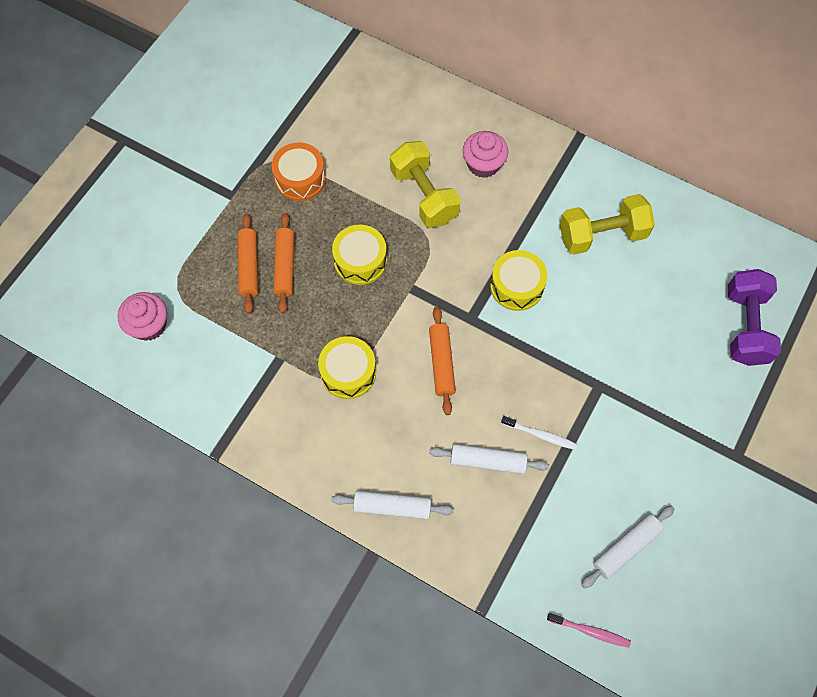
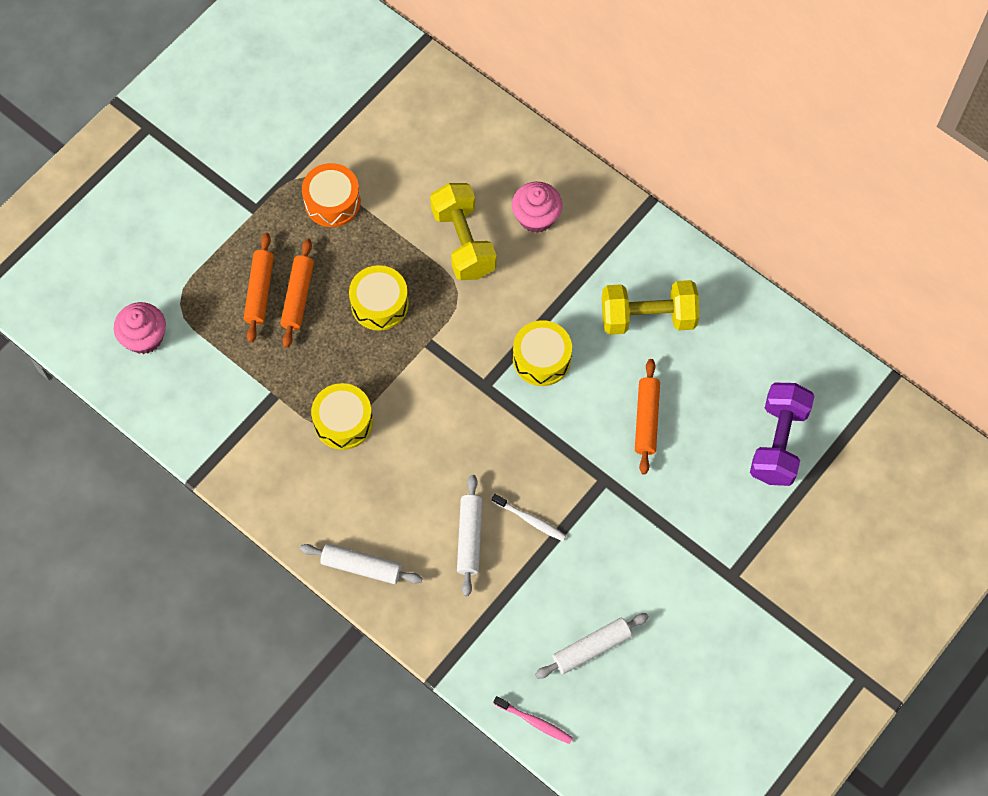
camera: 10 degrees right, 0 degrees up
(442, 363) = (443, 428): orange rolling pin -> orange rolling pin (646, 419)
(488, 461) = (469, 538): white rolling pin -> white rolling pin turned 75 degrees clockwise

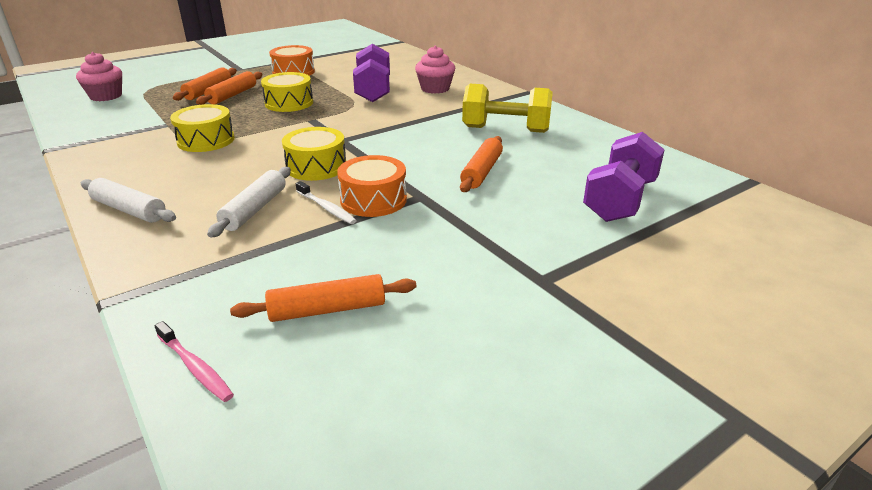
camera: 15 degrees right, 35 degrees down
(463, 242) = (373, 91): yellow dumbbell -> purple dumbbell
(541, 359) = (400, 135): yellow drum -> yellow drum (316, 167)
(565, 496) = (373, 200): none -> orange drum
(591, 648) = (327, 309): white rolling pin -> orange rolling pin

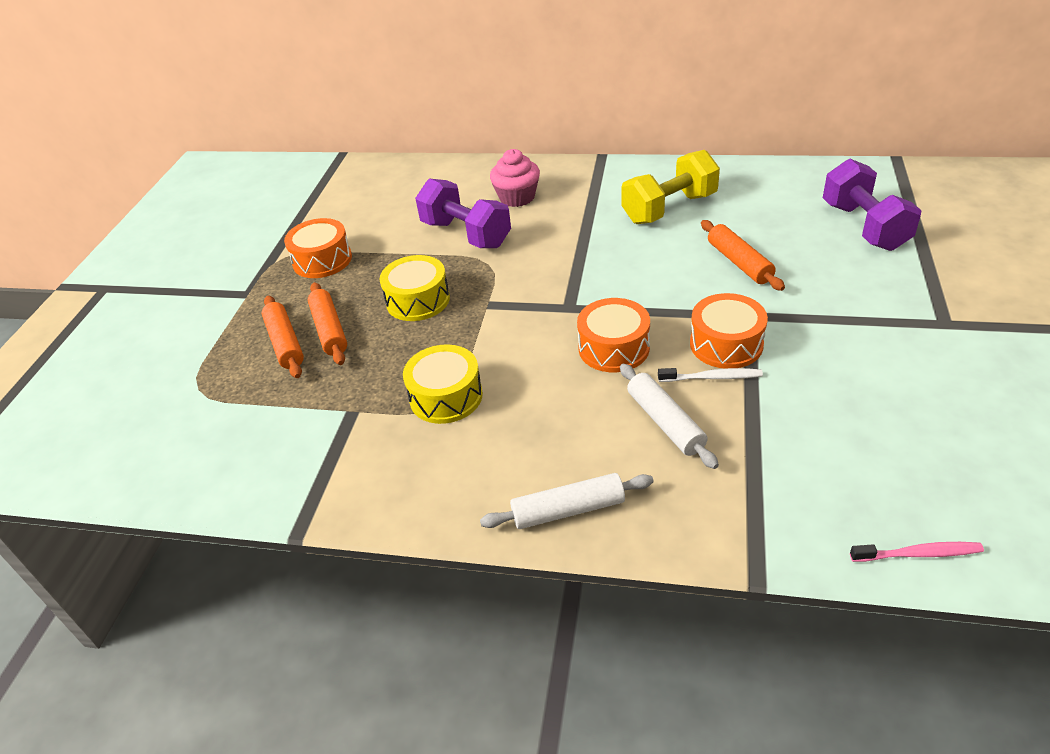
camera: 40 degrees left, 10 degrees up
(106, 96) = (167, 433): pink cupcake -> none
(316, 167) = (614, 348): yellow drum -> orange drum
(327, 309) = (892, 447): orange rolling pin -> none

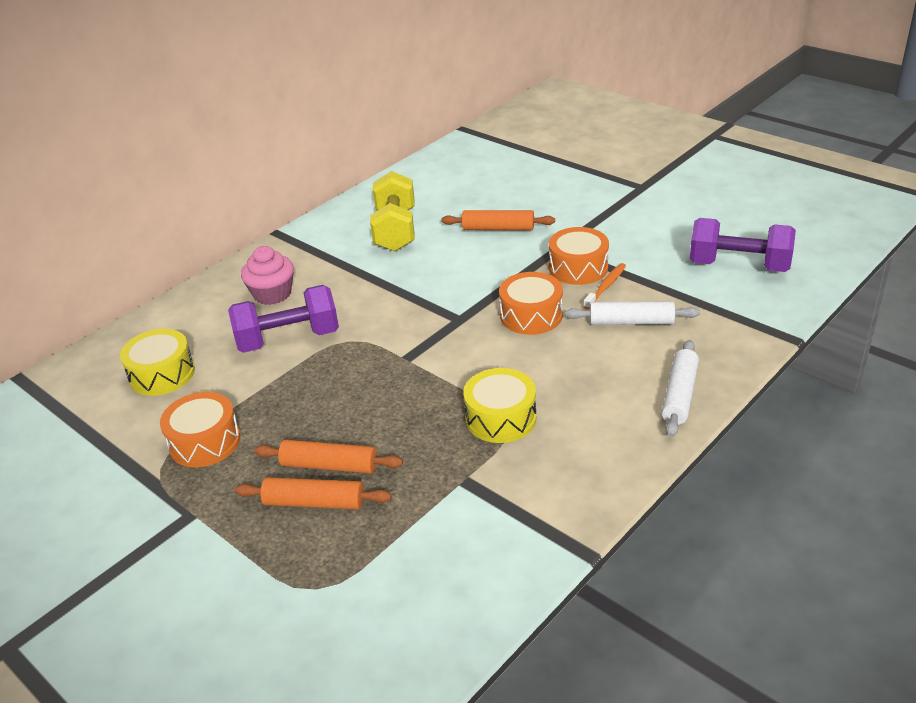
camera: 60 degrees left, 5 degrees down
(418, 300) = (352, 396): yellow drum -> yellow drum (162, 374)
(712, 377) = (606, 286): white toothbrush -> orange toothbrush
(864, 226) = (519, 170): purple dumbbell -> purple dumbbell (739, 265)
(918, 554) = (813, 277): pink toothbrush -> none

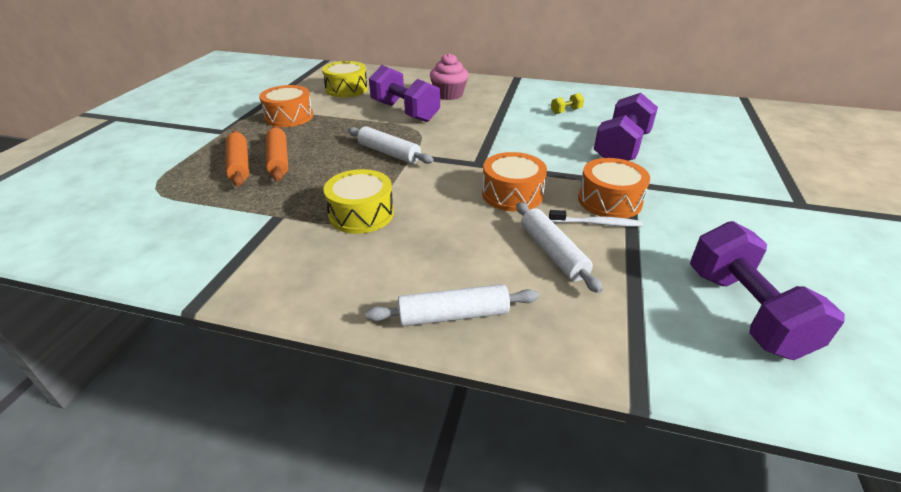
camera: 60 degrees right, 0 degrees up
(386, 374) = (389, 153): none -> white rolling pin
(395, 230) = (566, 111): yellow dumbbell -> yellow dumbbell, size x0.42
(498, 228) = (621, 148): orange rolling pin -> purple dumbbell
(606, 286) = (596, 223): orange toothbrush -> white toothbrush

